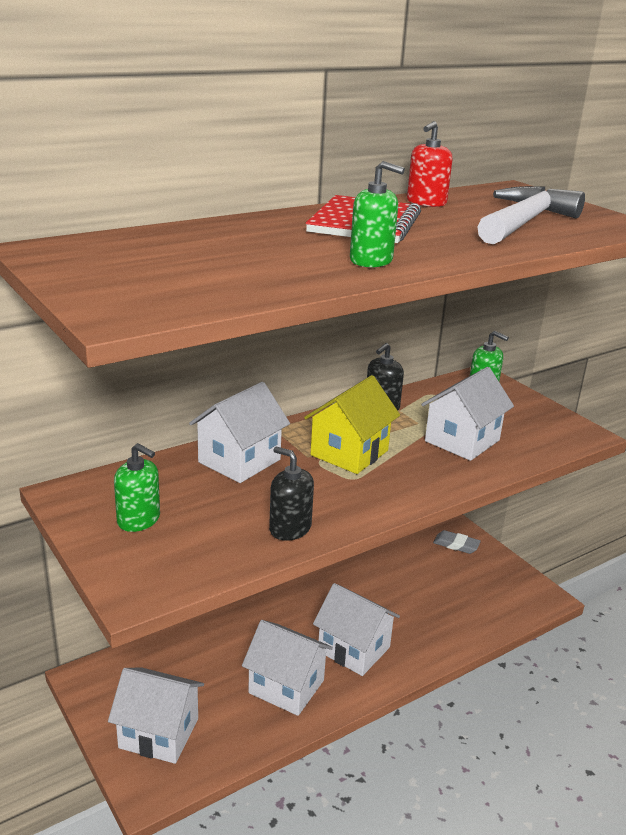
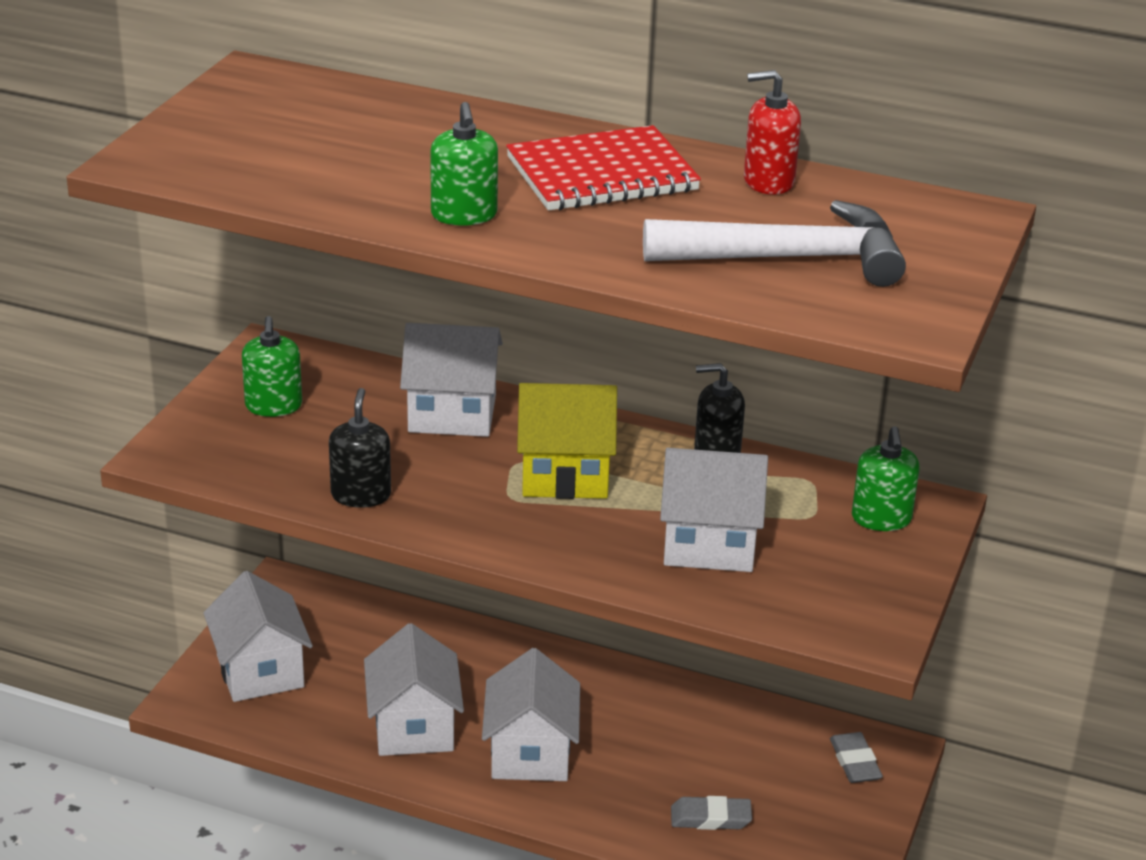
camera: 55 degrees right, 5 degrees up
(460, 610) = (710, 818): none -> grey eraser

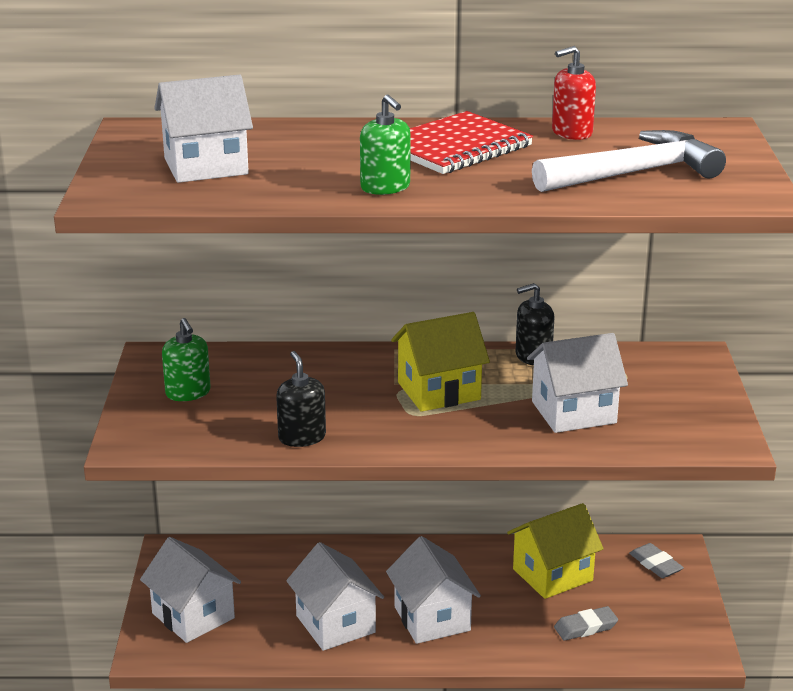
camera: 20 degrees left, 5 degrees down
(452, 414) = (326, 369): white house -> white house (206, 166)
(714, 739) = (552, 575): none -> yellow house
(881, 519) = (672, 371): green soap dispenser -> none

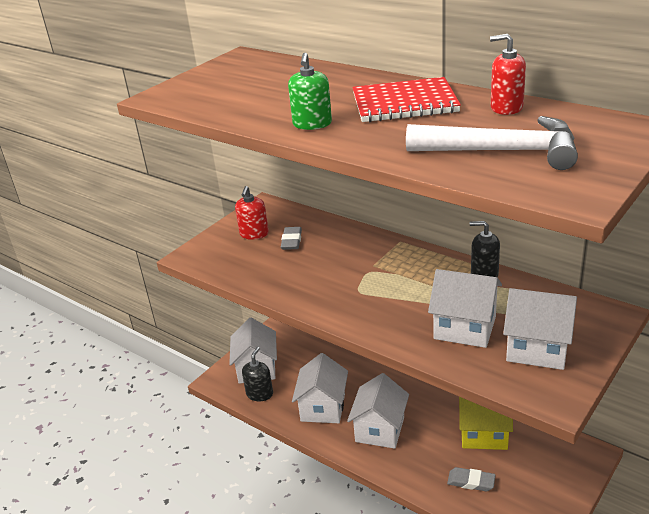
camera: 40 degrees right, 5 degrees up
(188, 393) = (254, 234): green soap dispenser -> red soap dispenser
(206, 166) = (237, 87): white house -> white house (537, 348)
(302, 437) = (278, 284): black soap dispenser -> black soap dispenser (259, 394)
(439, 391) = (393, 280): yellow house -> none
(655, 564) = (564, 457): grey eraser -> grey eraser (291, 241)

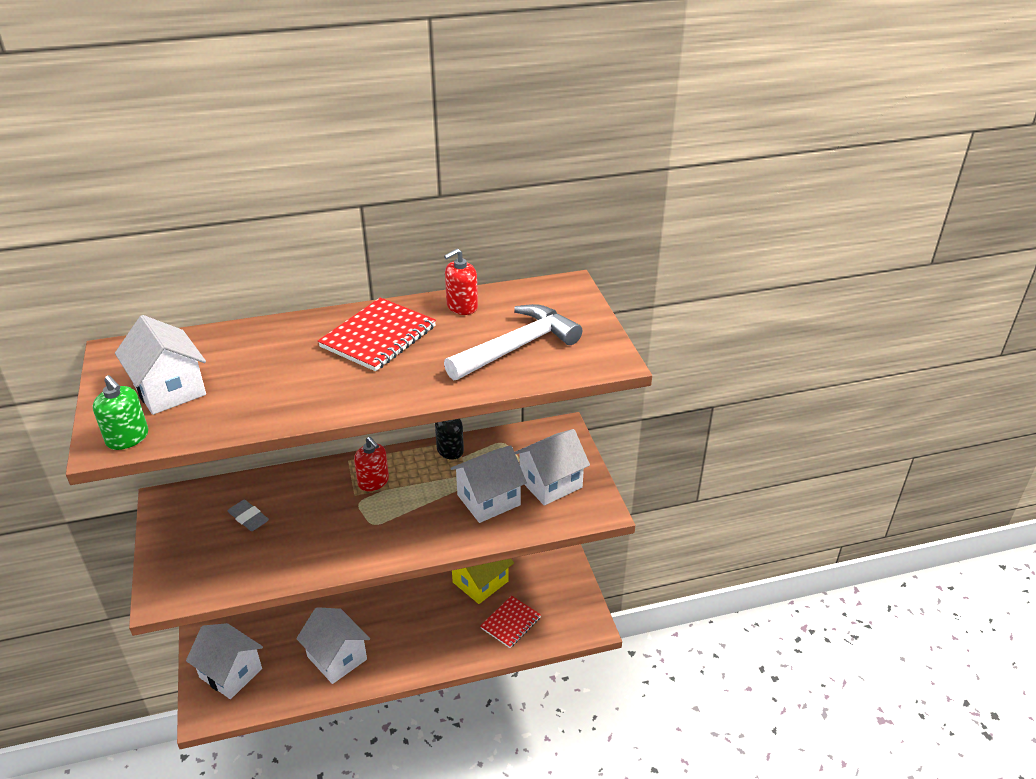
camera: 55 degrees left, 5 degrees up
(254, 234) = (198, 534): red soap dispenser -> red soap dispenser (373, 482)
(259, 394) = (264, 692): black soap dispenser -> none
(312, 124) = (334, 393): green soap dispenser -> green soap dispenser (127, 438)
(380, 429) = (404, 638): white house -> white house (169, 390)
(471, 481) = (510, 623): grey eraser -> red notebook

